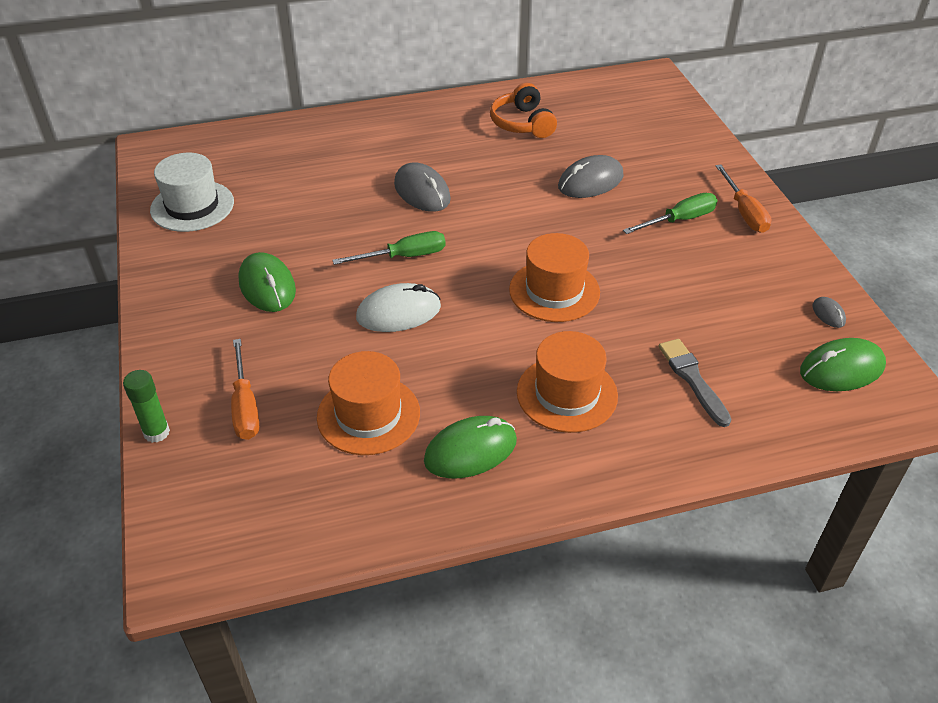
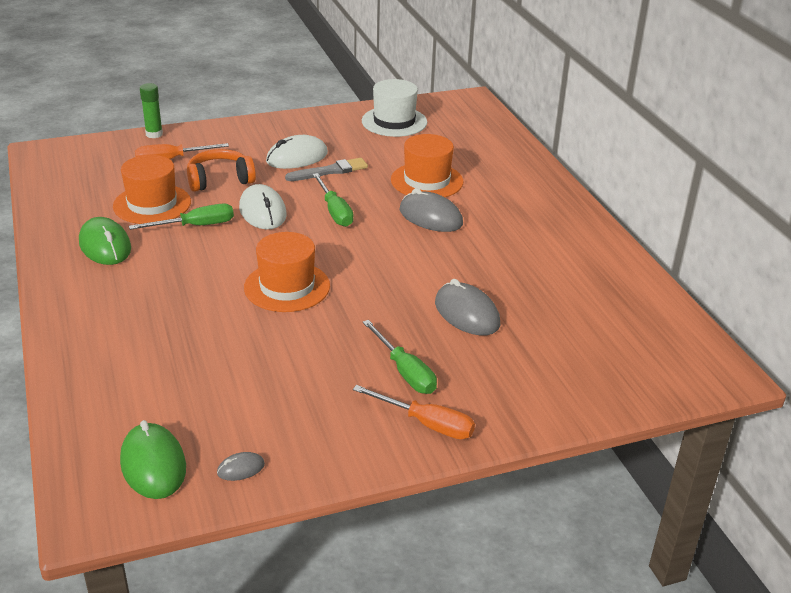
camera: 85 degrees right, 10 degrees down
(267, 286) = (297, 157): green mouse -> white mouse
(422, 192) = (430, 217): grey mouse -> grey mouse turned 75 degrees clockwise
(427, 368) = (196, 226): none -> green screwdriver
(522, 123) = (568, 272): orange headphones -> orange headphones (220, 180)
(567, 394) = (154, 290): orange hat -> orange hat (427, 181)
(692, 379) = (158, 360): grey brush -> grey brush (330, 171)
(744, 212) = (426, 424): orange screwdriver -> orange screwdriver turned 135 degrees counterclockwise

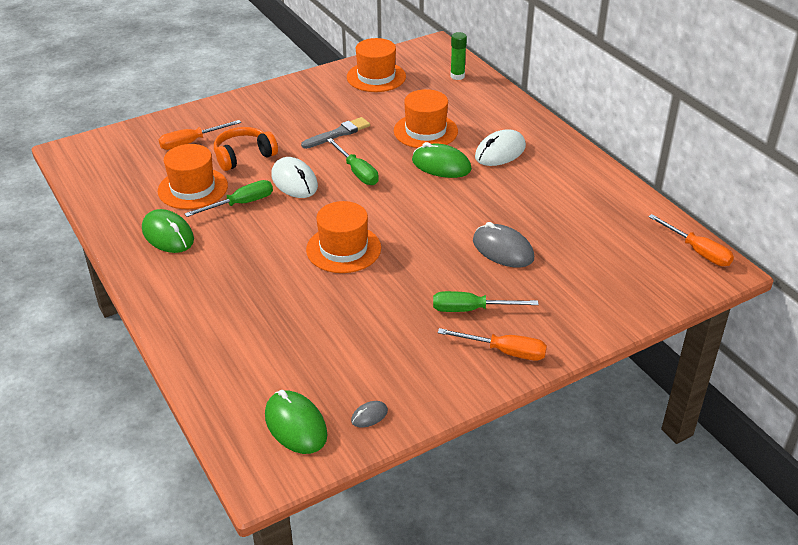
camera: 10 degrees left, 5 degrees up
(154, 134) = (165, 119): green glue stick -> green glue stick (457, 76)
(297, 157) = (303, 124): white mouse -> white mouse (500, 152)
(394, 122) = (376, 77): white hat -> orange hat
(405, 372) = (471, 309): green screwdriver -> green screwdriver turned 135 degrees clockwise
(430, 217) = (441, 165): grey mouse -> green mouse
(700, 349) = (697, 251): none -> orange screwdriver

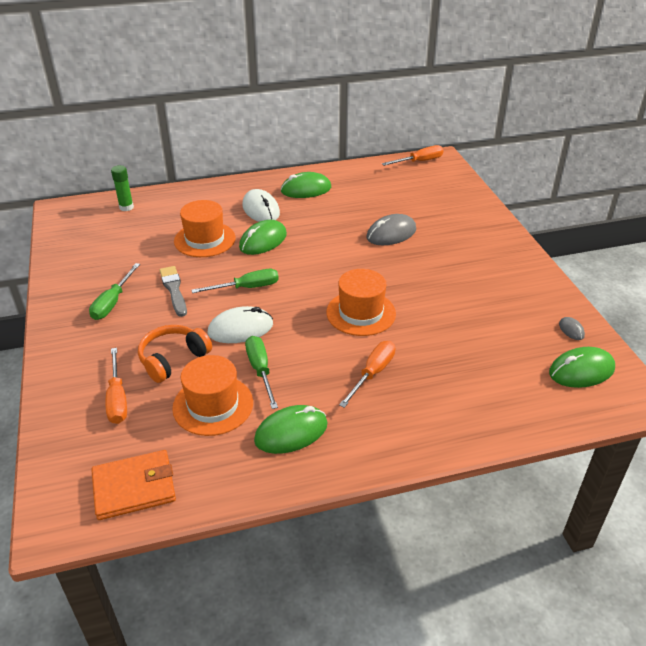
camera: 75 degrees left, 0 degrees up
(102, 173) = (134, 487): none -> orange wallet
(244, 156) = (173, 359): orange headphones -> orange headphones turned 60 degrees clockwise
(376, 77) = (87, 251): orange hat -> none
(471, 309) = (458, 261): green screwdriver -> green screwdriver (112, 302)
(504, 351) = (507, 255): orange screwdriver -> orange screwdriver (373, 373)
(561, 173) = (306, 189): none -> green mouse

